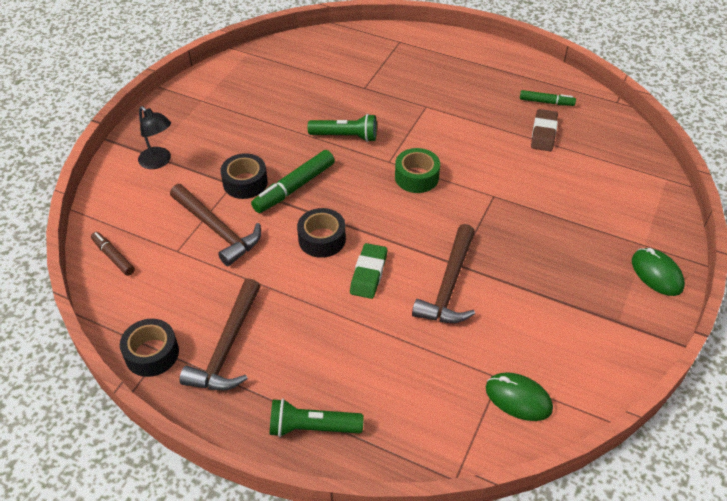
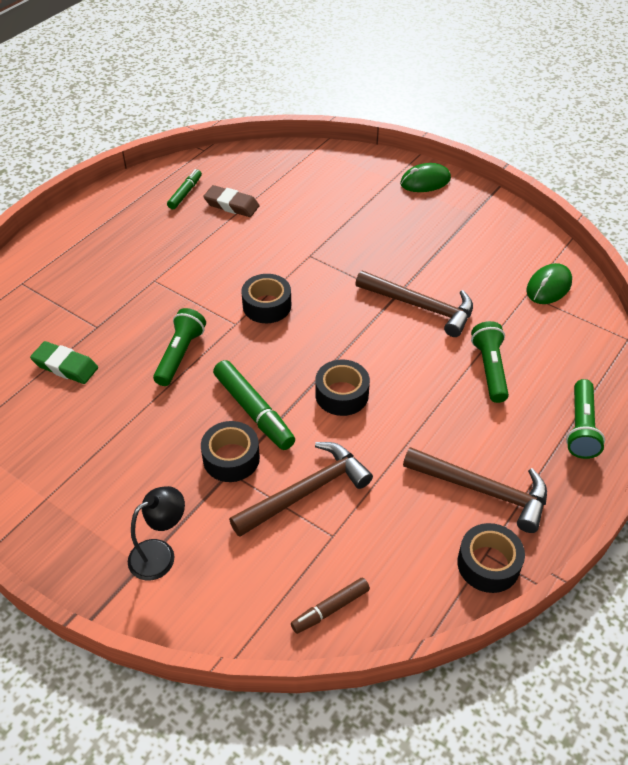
camera: 80 degrees left, 0 degrees up
(368, 274) = (397, 362): green eraser -> green eraser (65, 366)
(377, 346) = (490, 369): none -> green flashlight
(416, 177) = (267, 306): green tape -> black tape

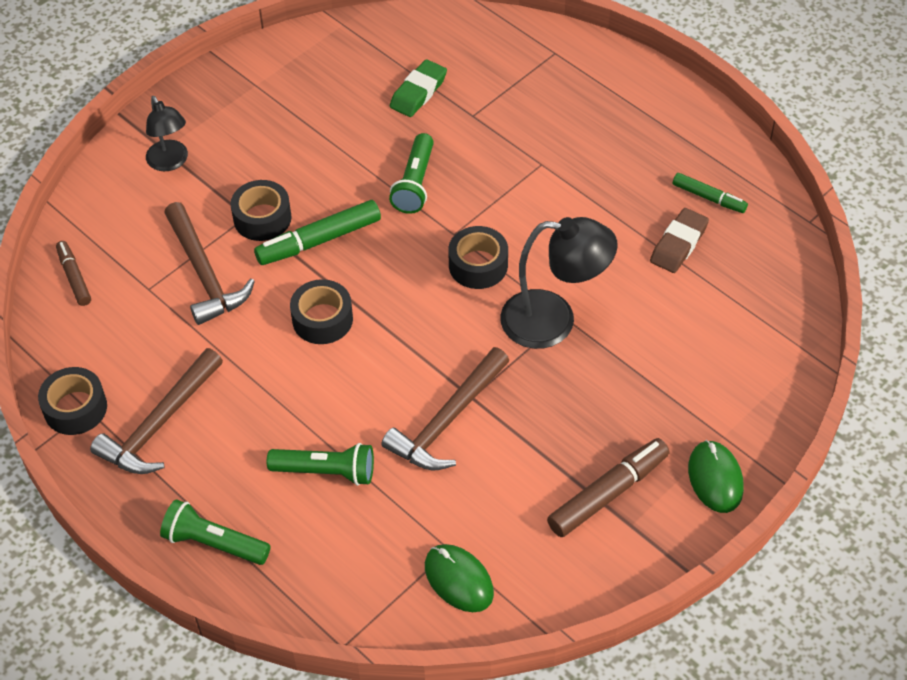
camera: 100 degrees right, 5 degrees up
(180, 355) = (414, 183): green flashlight -> green flashlight turned 75 degrees clockwise
(314, 260) = (554, 321): none -> black lamp
(453, 224) = (608, 493): none -> brown marker

